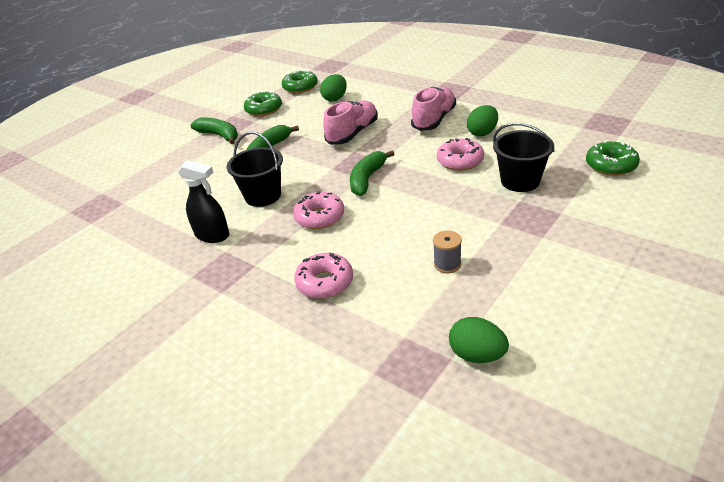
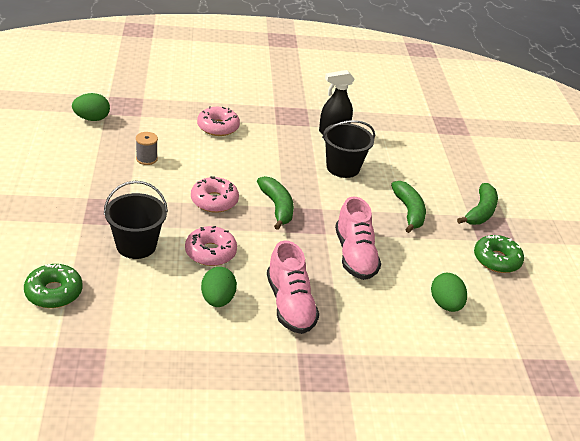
camera: 130 degrees right, 0 degrees up
(219, 135) = (480, 212): green banana -> green banana turned 60 degrees counterclockwise
(300, 87) = (516, 312): green donut -> none
(320, 217) = (275, 164): pink donut -> pink donut (214, 201)

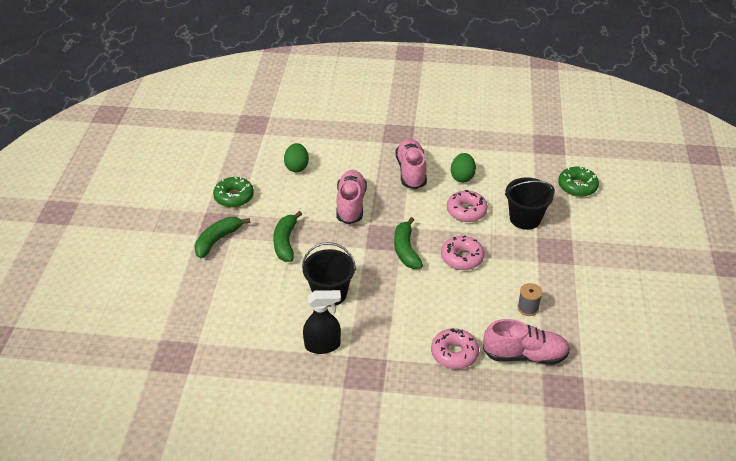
camera: 165 degrees left, 5 degrees up
(92, 119) = (596, 368): green egg -> none
(154, 126) = (525, 355): none -> pink shoe

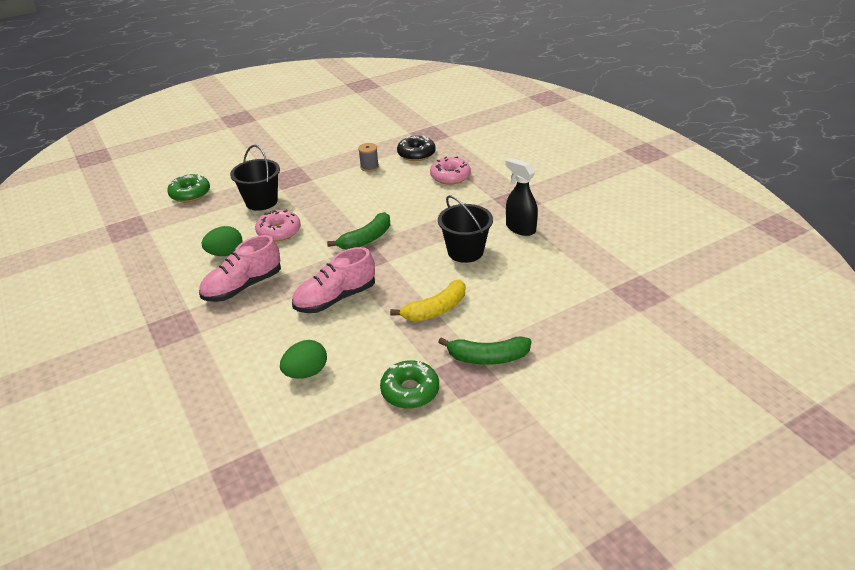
camera: 125 degrees left, 5 degrees down
(285, 242) = (435, 310): green banana -> yellow banana
(462, 258) = (345, 210): pink donut -> none
(525, 355) = (416, 154): pink shoe -> black donut

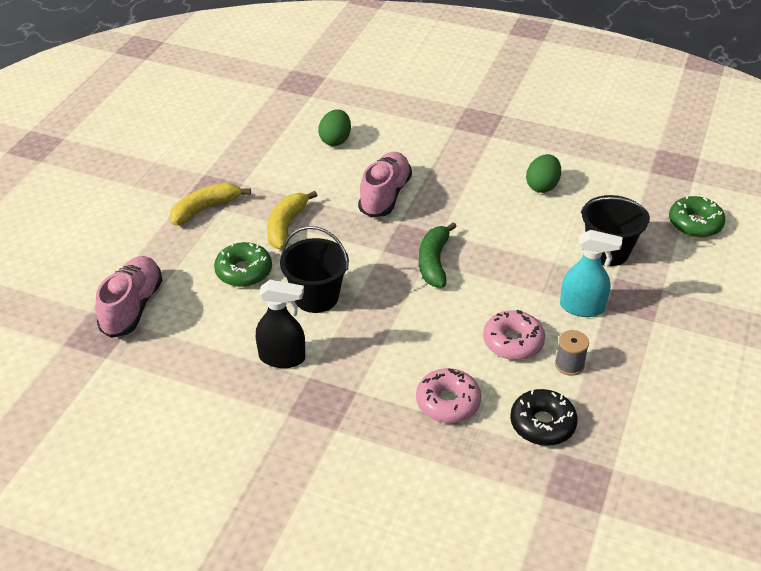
camera: 140 degrees right, 5 degrees up
(243, 286) = (477, 169): pink shoe -> pink shoe (132, 307)
(279, 231) = (532, 229): pink donut -> pink donut (513, 342)
(322, 184) = (582, 307): none -> turquoise spray bottle
(410, 391) = (245, 162): green donut -> green donut (244, 271)
(487, 357) = (205, 209): green banana -> yellow banana

